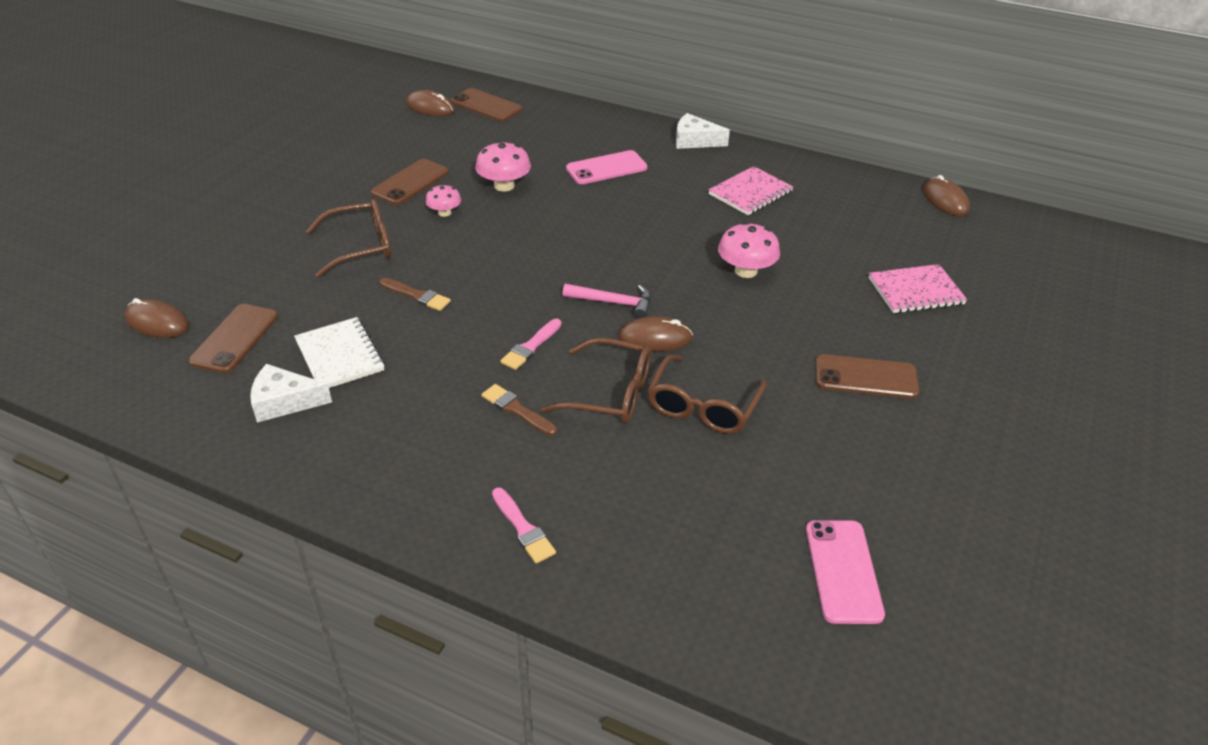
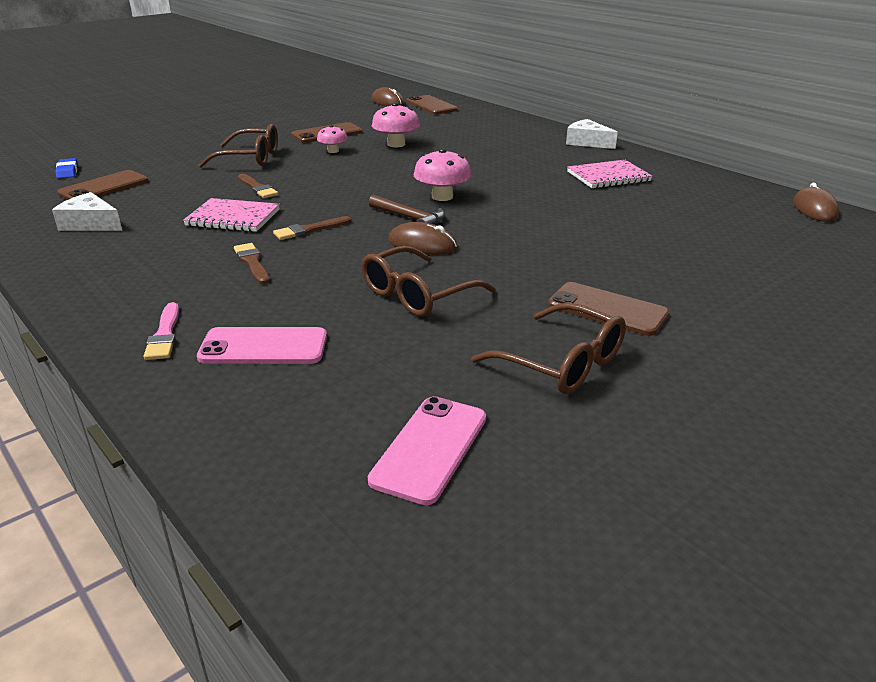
camera: 25 degrees right, 10 degrees down
(157, 322) = (67, 171): brown mouse -> blue eraser
(340, 356) = (161, 208): white notebook -> none
(531, 346) = (309, 230): pink brush -> brown brush
(606, 168) = (491, 146): pink phone -> pink phone (263, 347)
(610, 393) = (342, 269): brown glasses -> brown glasses (561, 363)
(613, 303) = (409, 218): pink hammer -> brown hammer
(746, 271) = (554, 220): pink mushroom -> pink mushroom (442, 197)
(915, 291) = (723, 262): pink notebook -> pink notebook (233, 218)

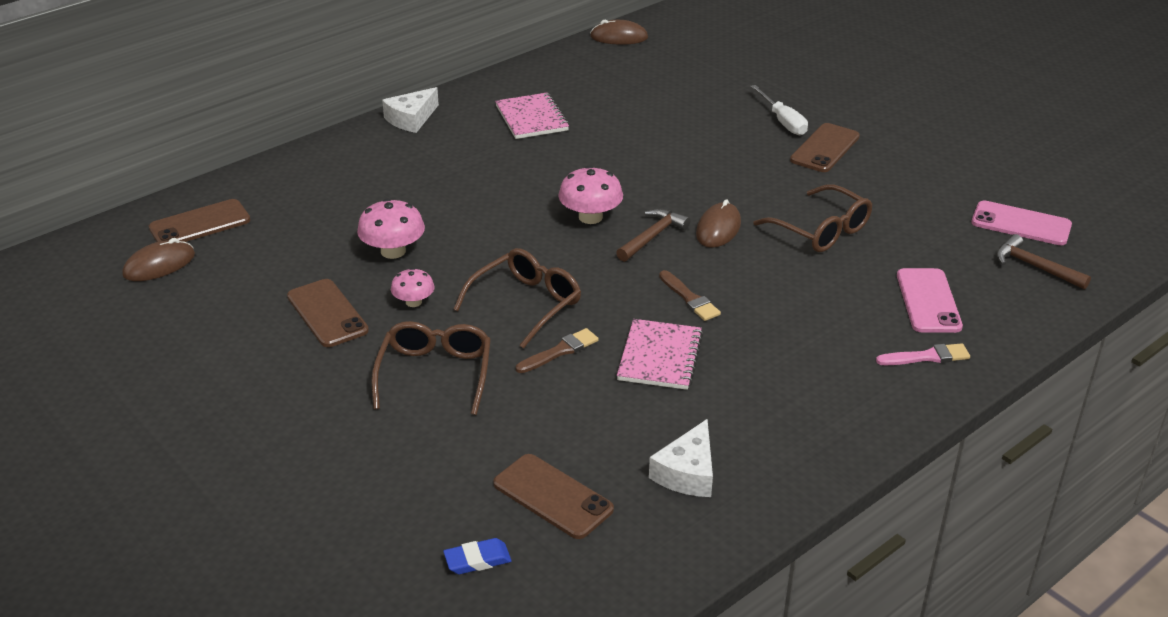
camera: 90 degrees left, 5 degrees up
(252, 263) = (776, 327): brown brush -> none
(314, 443) = (1035, 267): none -> brown hammer
(561, 363) = (907, 173): brown glasses -> brown glasses (526, 304)
(665, 287) = (782, 121): none -> white screwdriver

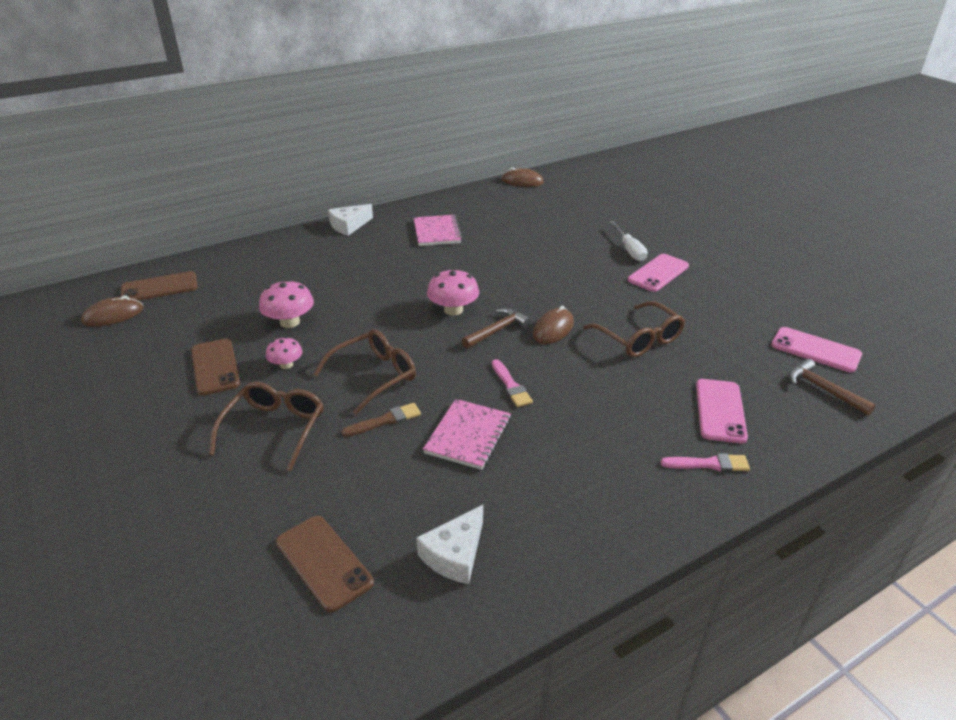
camera: 10 degrees right, 0 degrees up
(477, 560) = (228, 621): blue eraser -> none
(689, 298) = (511, 386): brown brush -> pink brush
(825, 148) = (658, 273): brown phone -> pink phone

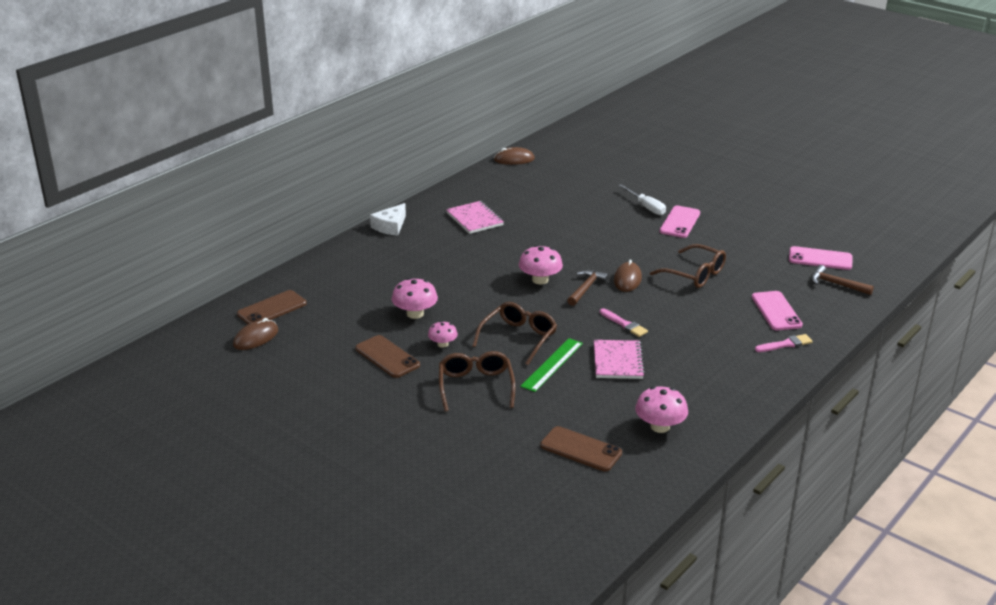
camera: 20 degrees left, 5 degrees down
(385, 420) = (552, 364): brown brush -> green ruler
(455, 554) = (660, 426): white cheese -> pink mushroom

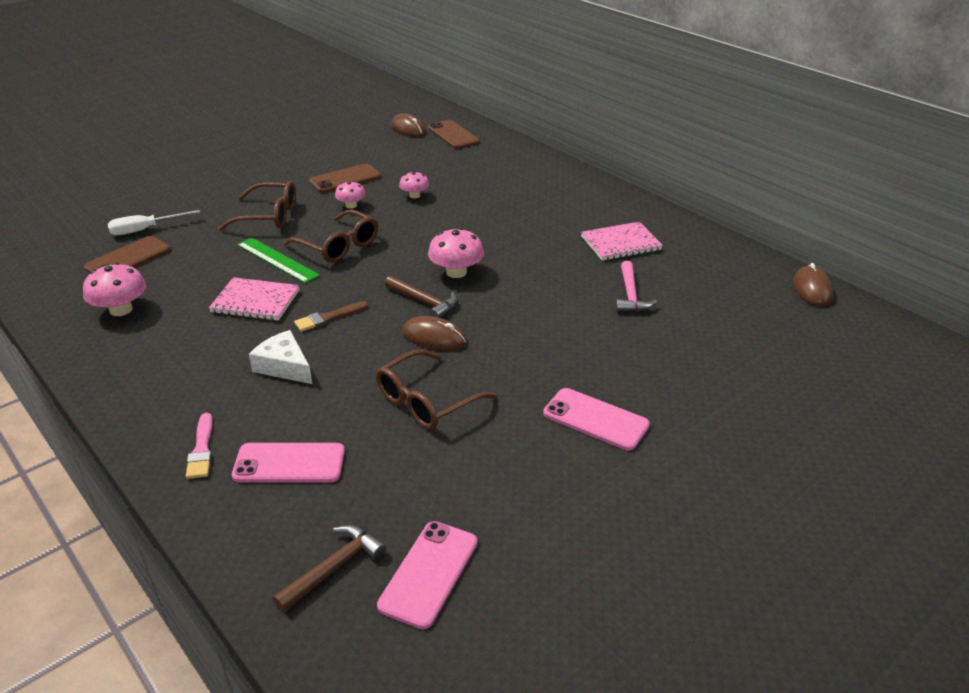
camera: 100 degrees right, 5 degrees up
(390, 226) = (606, 192): white cheese -> white cheese (284, 366)
(415, 314) = (414, 195): pink mushroom -> pink mushroom, size x0.62
(544, 214) = (630, 295): none -> pink hammer
(624, 324) = (328, 318): pink brush -> brown brush
(646, 207) = (652, 392): white screwdriver -> white screwdriver (145, 230)

